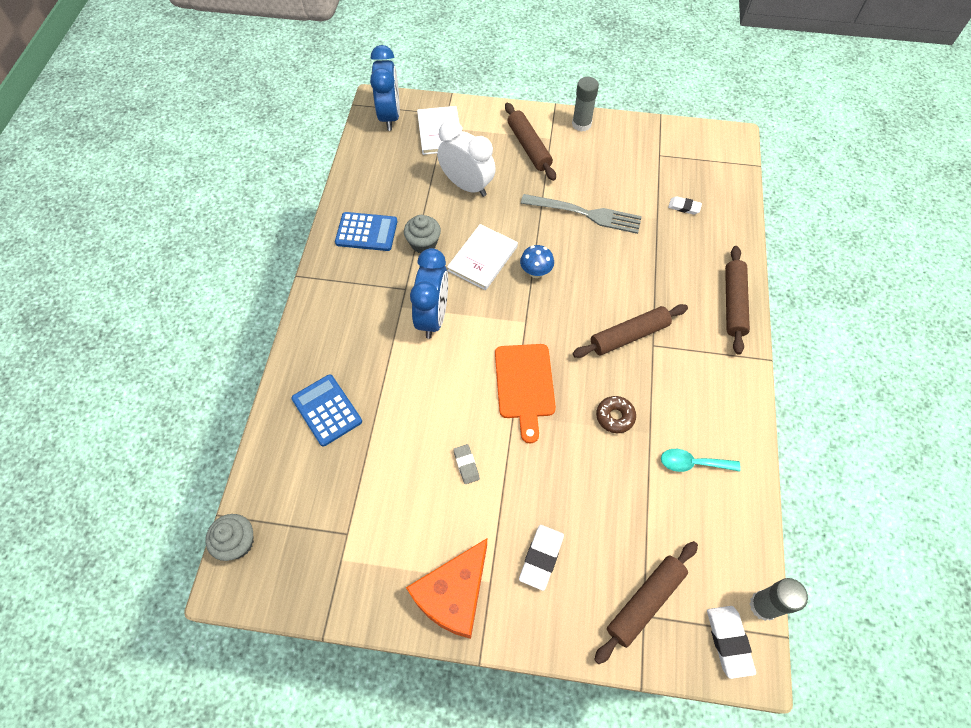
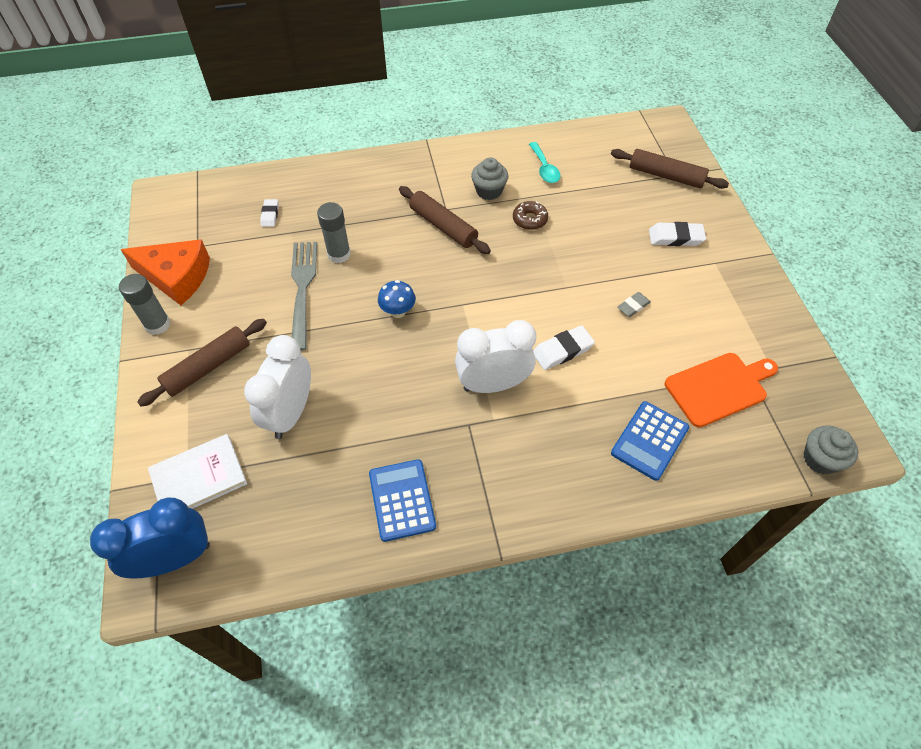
camera: 110 degrees left, 5 degrees down
(423, 243) = (397, 429): grey cupcake -> grey cupcake (489, 191)
(433, 317) = (493, 384): blue clock -> white clock
(453, 594) = (740, 282): orange cheese -> orange cheese (176, 277)
(482, 258) = (397, 363): white book -> none
(524, 385) = (532, 286): orange cutting board -> orange cutting board (719, 388)
(728, 641) = (661, 134): white eraser -> white eraser (562, 350)
(733, 303) = (377, 166): brown rolling pin -> none
(763, 605) = (627, 121): grey glue stick -> grey glue stick (339, 254)

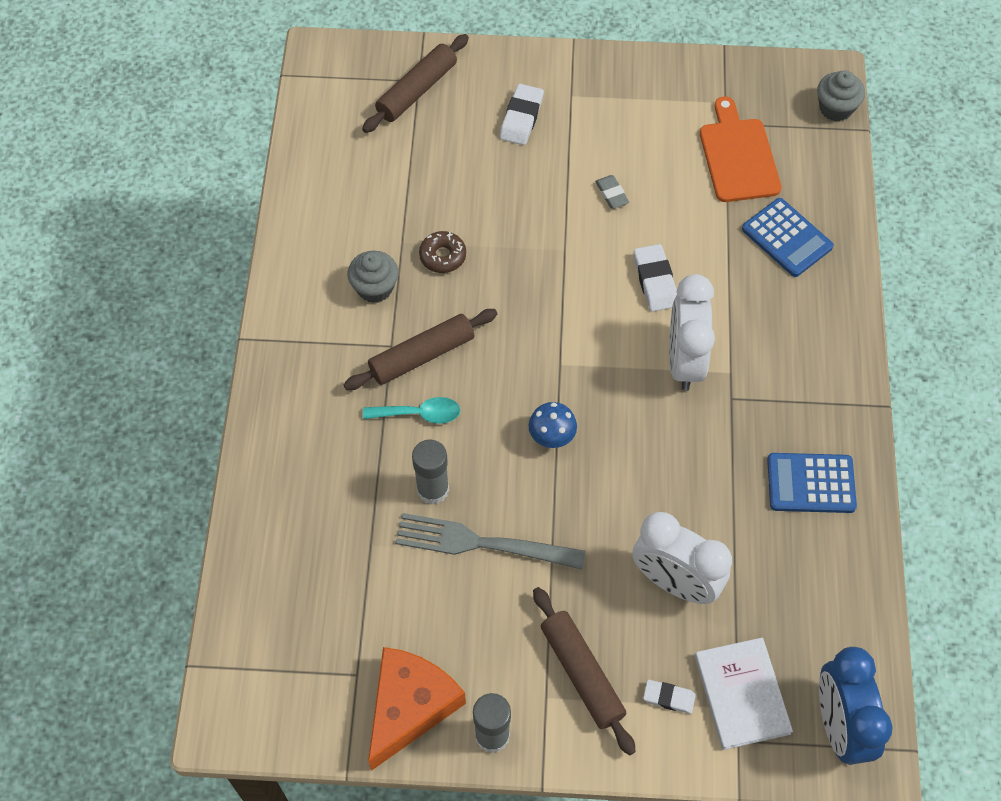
camera: 75 degrees left, 5 degrees up
(270, 215) = (326, 568): white eraser -> white eraser (669, 698)
(544, 168) = (355, 214): turquoise spoon -> turquoise spoon (419, 414)

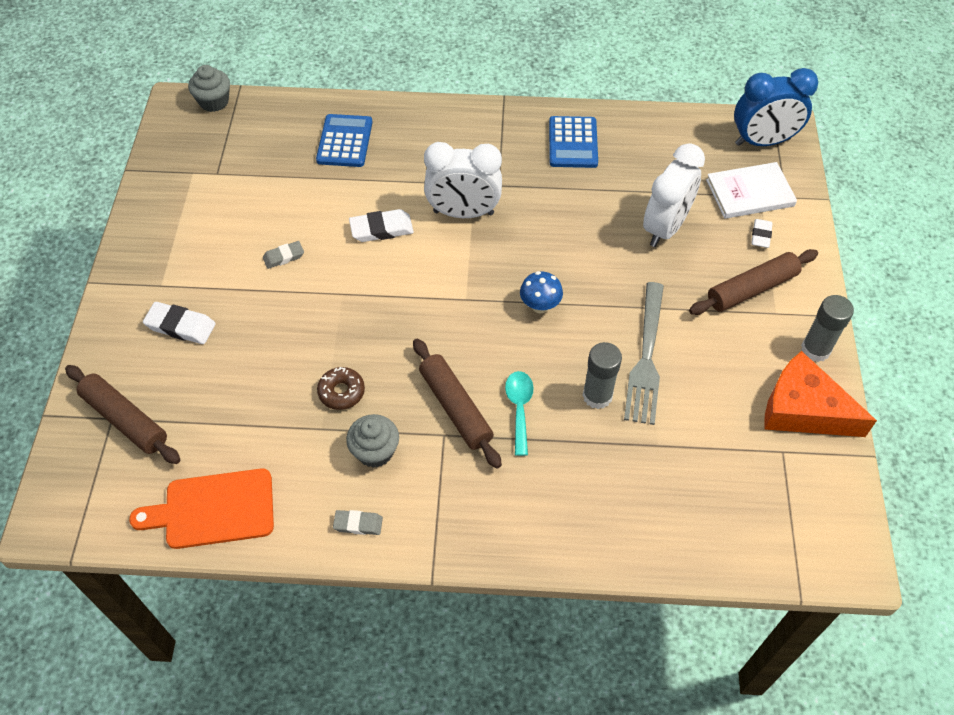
camera: 90 degrees left, 5 degrees down
(299, 278) = (358, 524): none -> grey eraser
(738, 156) = (255, 167): orange cutting board -> orange cutting board (214, 509)
(786, 238) = (345, 141): blue calculator -> blue calculator turned 45 degrees counterclockwise

